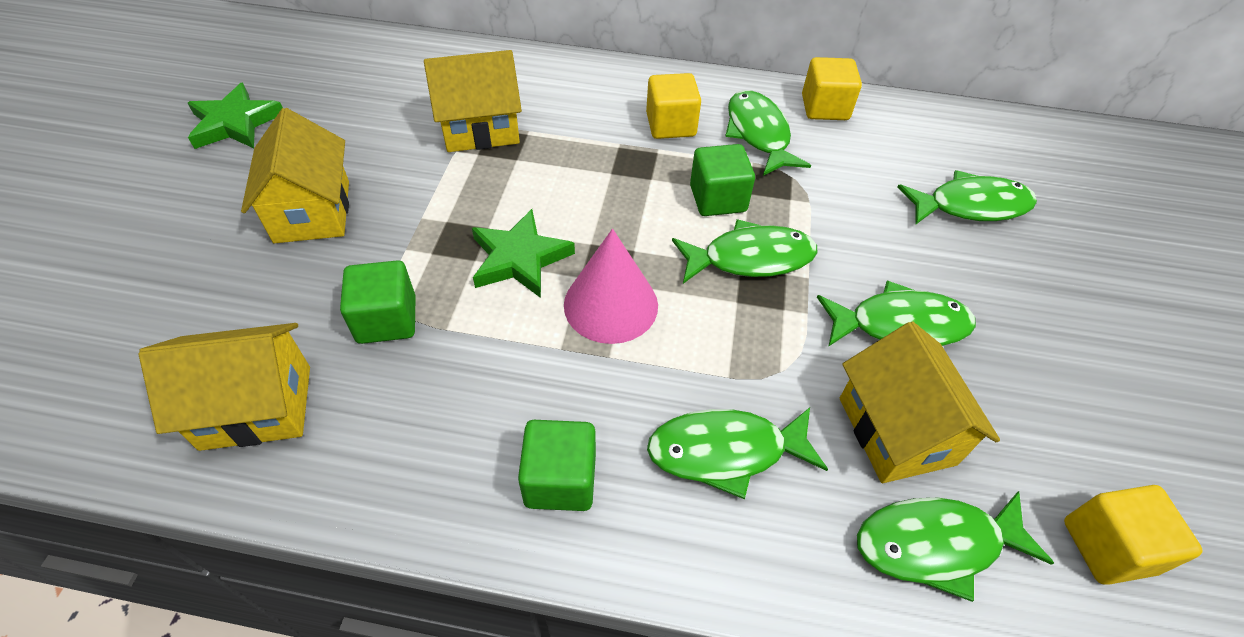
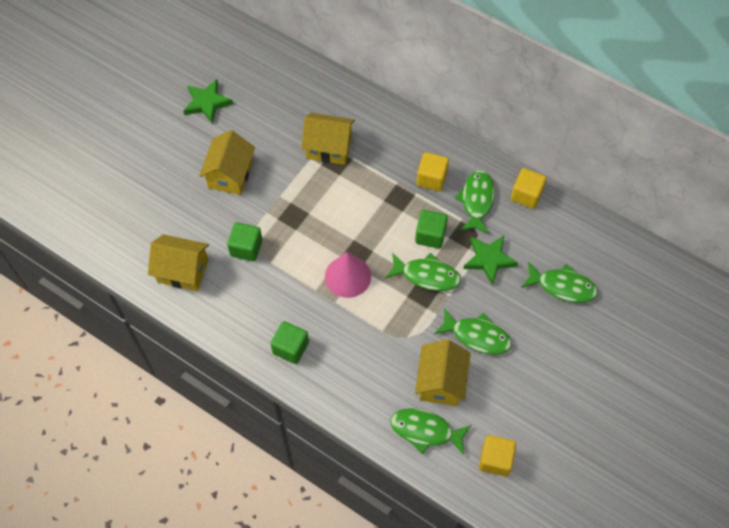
camera: 25 degrees right, 10 degrees up
(519, 258) = (316, 236): green star -> green star (489, 260)
(725, 451) = (362, 362): green fish -> none

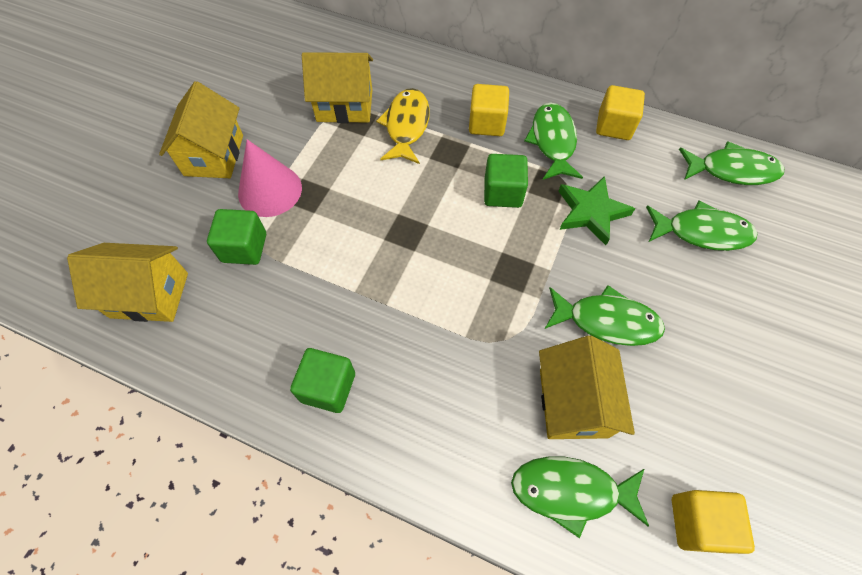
camera: 10 degrees left, 0 degrees up
(207, 103) = (177, 75): green star -> none
(347, 276) = (398, 265): pink cone -> pink cone (270, 190)
(372, 172) = (406, 126): none -> yellow fish
(427, 275) = (511, 246): green fish -> green fish (732, 170)

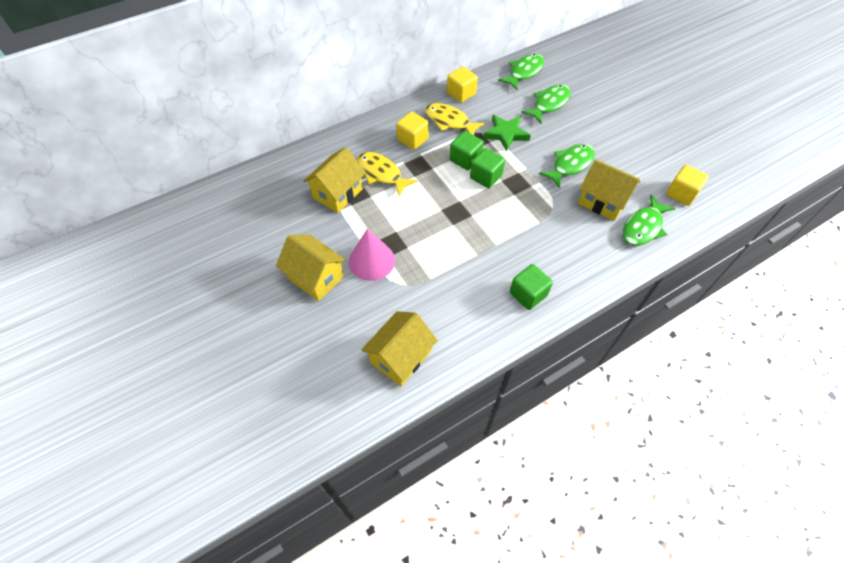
camera: 55 degrees left, 5 degrees down
(244, 248) = (405, 292): green cube -> green cube (486, 177)
(552, 141) = (449, 121): green fish -> yellow fish

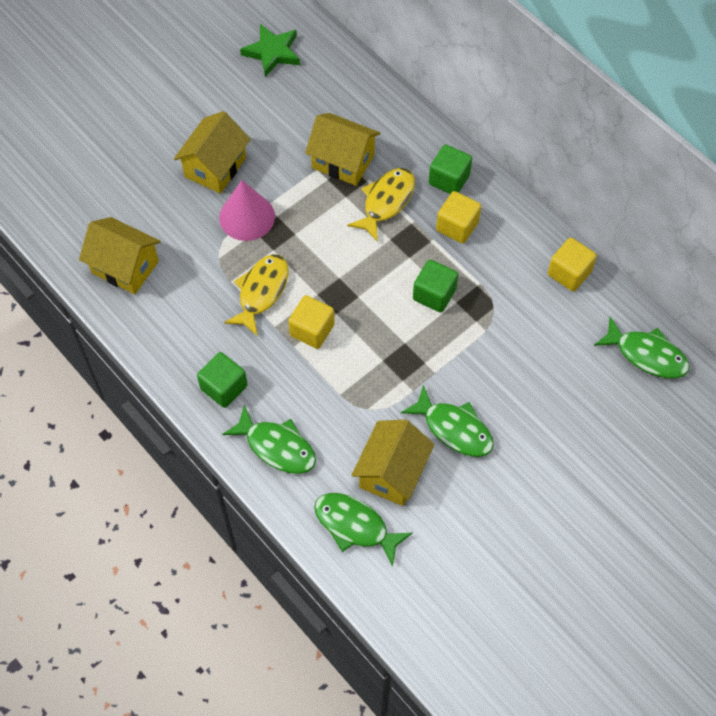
camera: 80 degrees right, 5 degrees up
(449, 121) = (505, 266): yellow fish -> yellow fish (261, 292)
(486, 177) = (407, 323): green cube -> green cube (449, 179)
(506, 134) = (497, 340): green star -> green star (272, 52)
(549, 104) = (580, 395): green fish -> green fish (277, 447)
(681, 193) = (430, 582): yellow cube -> yellow cube (312, 330)

